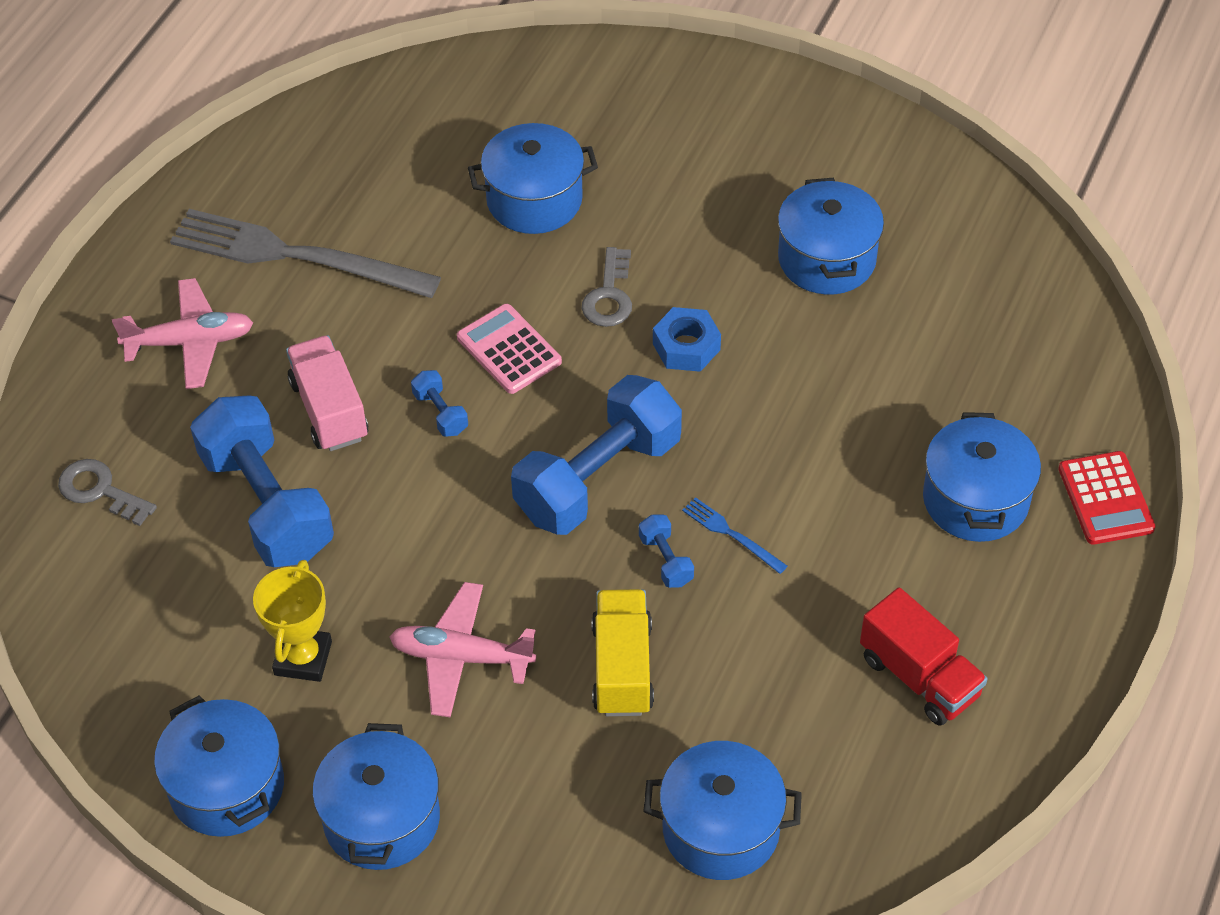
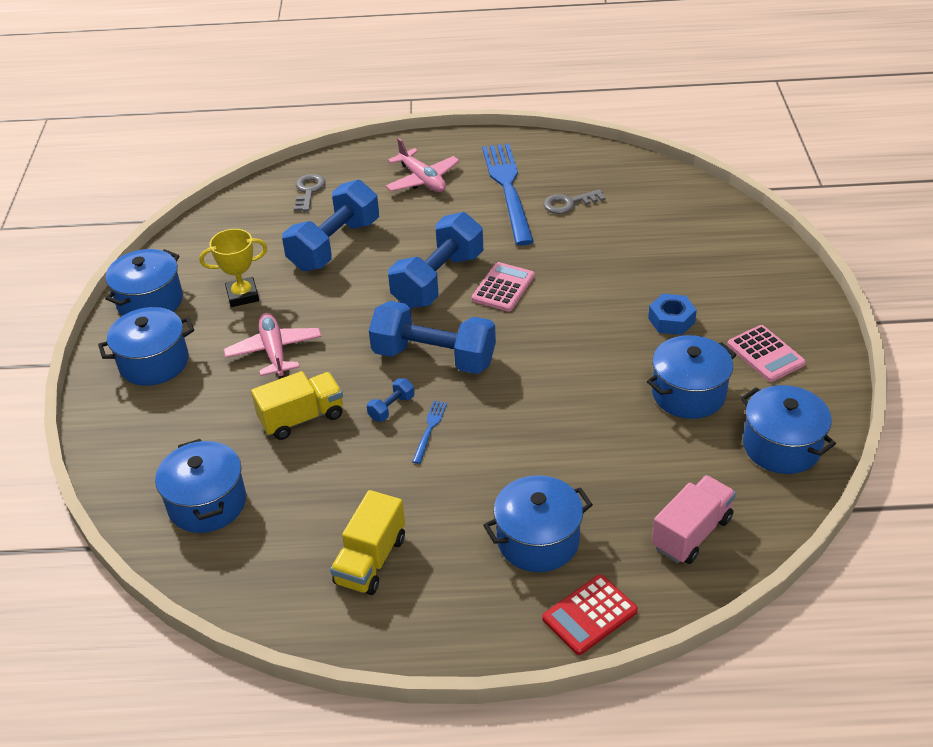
camera: 65 degrees right, 10 degrees down
(295, 256) = (508, 189): grey fork -> blue fork
(329, 410) = (411, 241): pink truck -> pink truck (691, 533)
(440, 413) = (438, 280): blue dumbbell -> blue dumbbell, size x2.45
(534, 200) = (624, 255): blue pot -> blue pot (781, 446)
(609, 295) = (576, 311): grey key -> grey key (568, 203)
(686, 347) = (562, 357): blue nut -> blue nut (671, 320)
(806, 160) = (765, 354): none -> pink calculator
(919, 677) = (370, 560): red truck -> yellow truck

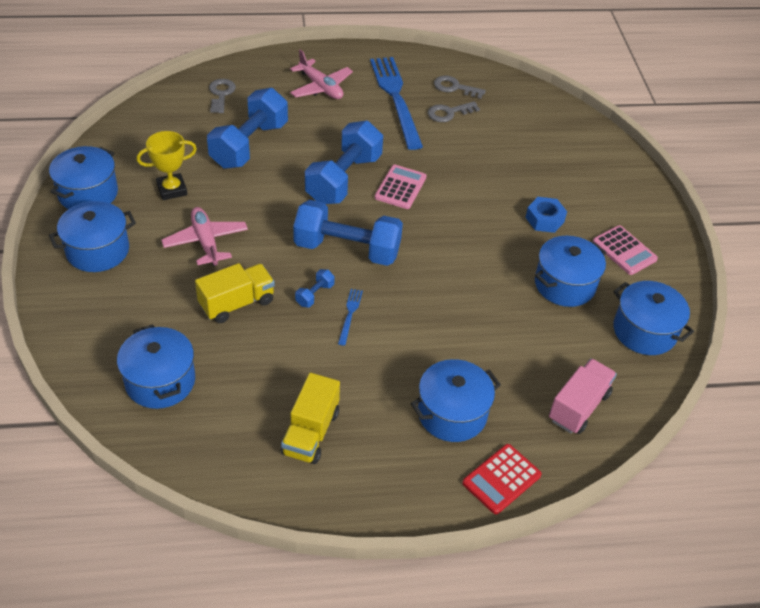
camera: 10 degrees left, 5 degrees up
(578, 175) = (454, 87): none -> grey key

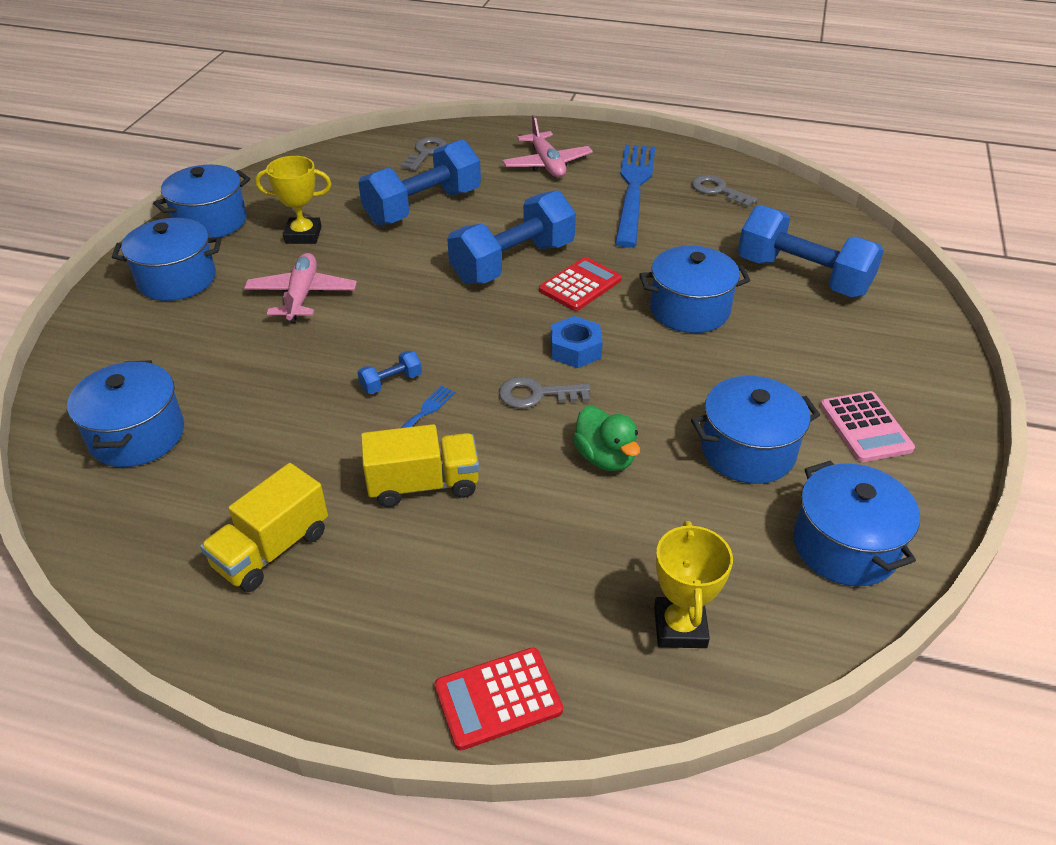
camera: 25 degrees right, 5 degrees down
(237, 303) = (290, 370): yellow truck -> yellow truck (423, 485)
(347, 249) = (466, 340): blue dumbbell -> blue dumbbell (802, 276)
(400, 187) = (580, 285): pink calculator -> red calculator
(449, 113) = (694, 216): grey key -> grey key (536, 395)
(452, 414) = (480, 581): blue pot -> blue pot (689, 309)
(483, 312) = (605, 457): none -> green duck
(544, 219) = (761, 362): blue nut -> blue nut (575, 349)
(578, 406) = (680, 627): pink truck -> yellow trophy

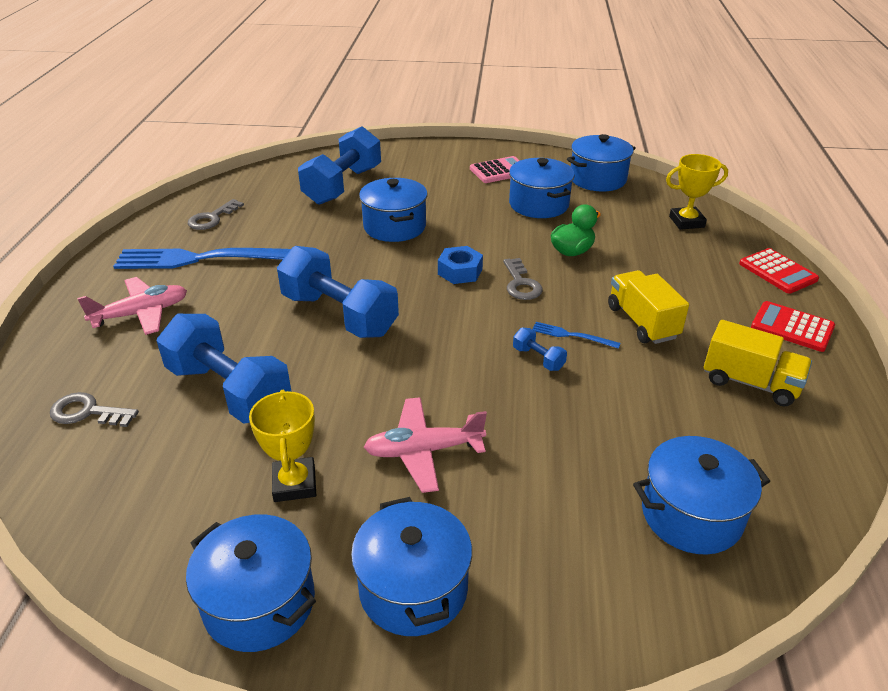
camera: 100 degrees left, 5 degrees down
(580, 285) = (370, 276): red calculator -> red calculator (792, 327)

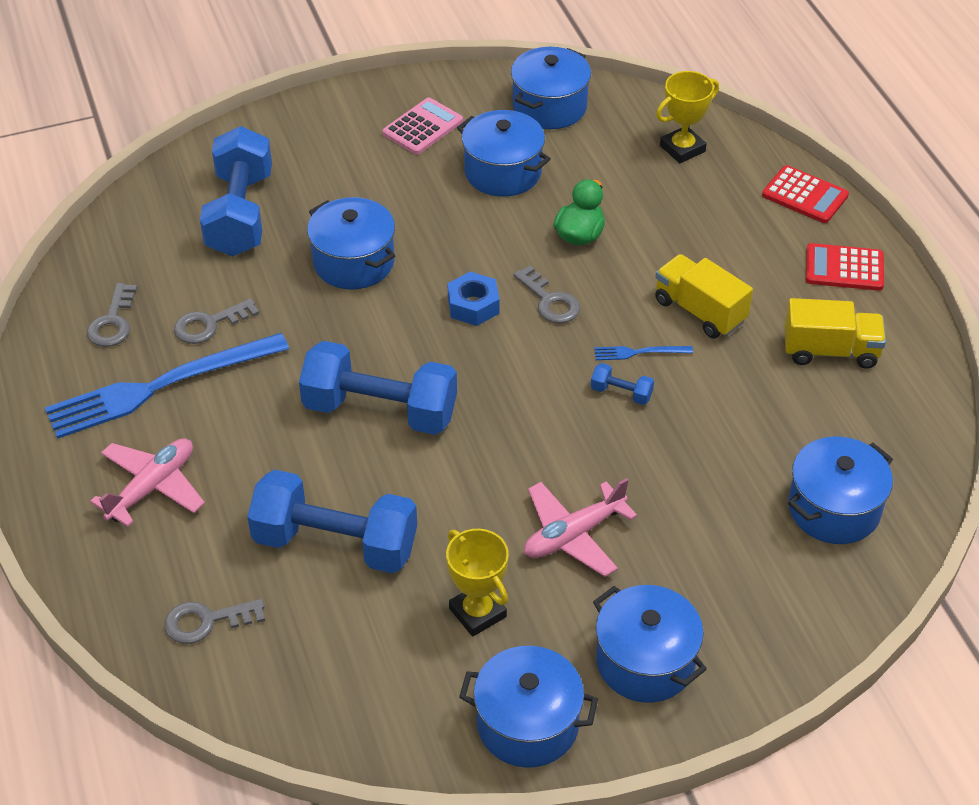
camera: 25 degrees left, 10 degrees up
(269, 235) = (209, 324): none -> grey key

